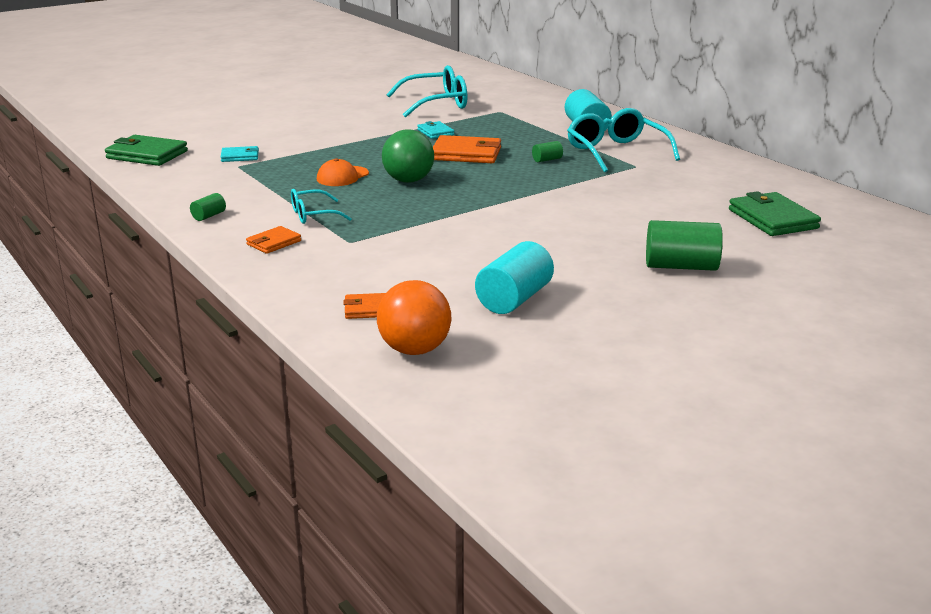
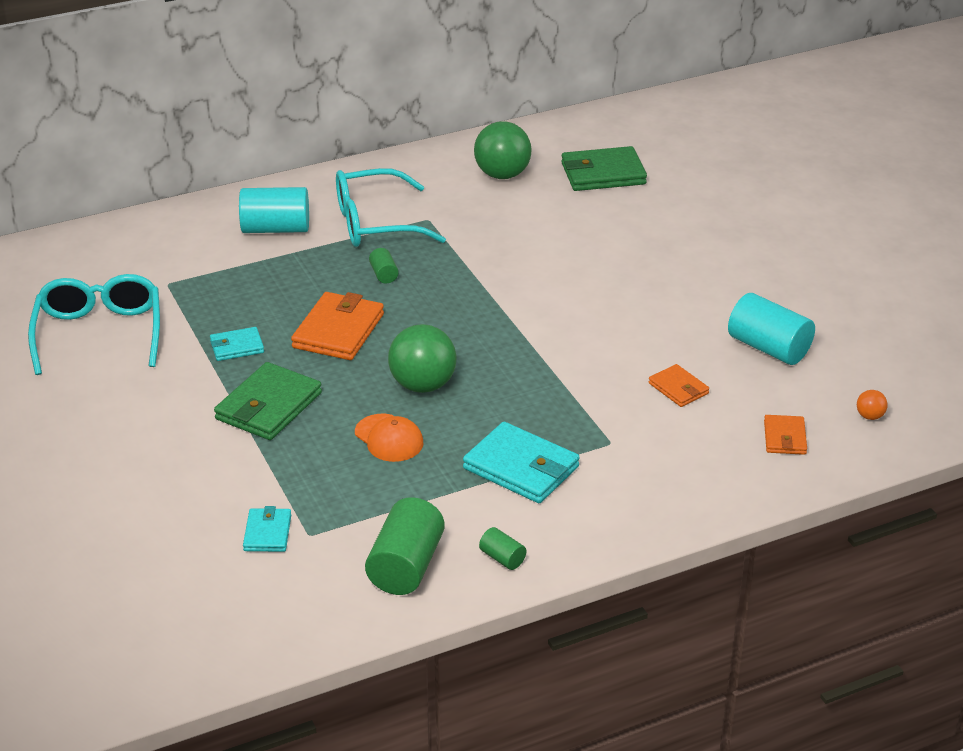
camera: 80 degrees left, 10 degrees up
(147, 155) = (217, 635): green wallet -> green wallet (269, 406)
(274, 243) = (603, 501): orange wallet -> orange wallet (678, 388)
(313, 215) = (521, 467): turquoise glasses -> turquoise wallet
(414, 350) = (869, 416): orange ball -> orange ball, size x0.44
(681, 266) = (706, 245): green cylinder -> green cylinder (406, 566)
(730, 184) = (502, 175): none -> green ball

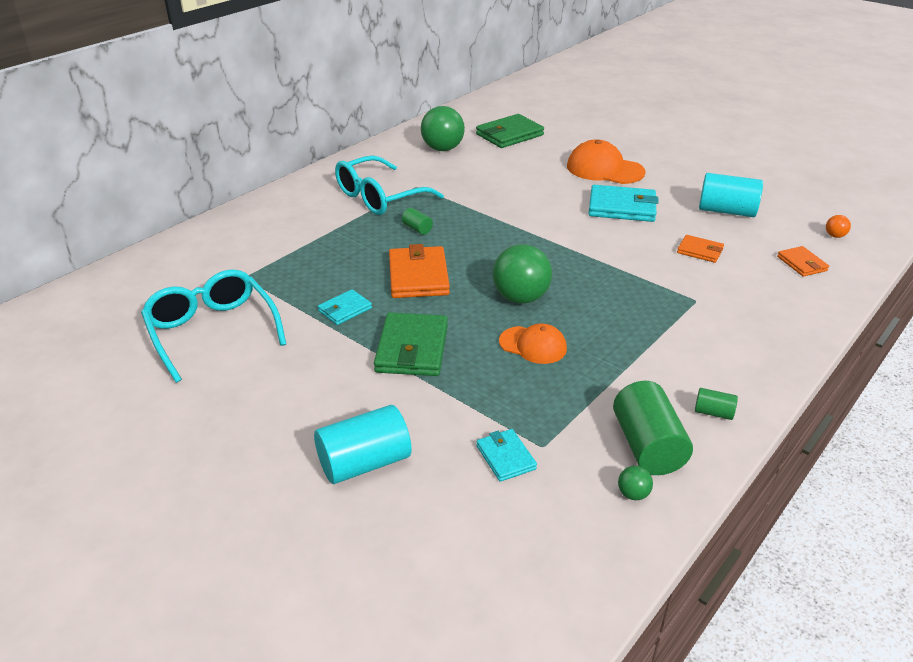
camera: 25 degrees left, 0 degrees up
(276, 229) = (304, 217): turquoise cylinder -> turquoise cylinder (364, 463)
(351, 601) = (633, 494): none -> green ball
(521, 467) = (653, 337): turquoise wallet -> turquoise wallet (622, 207)
(675, 252) = (604, 169): none -> orange cap

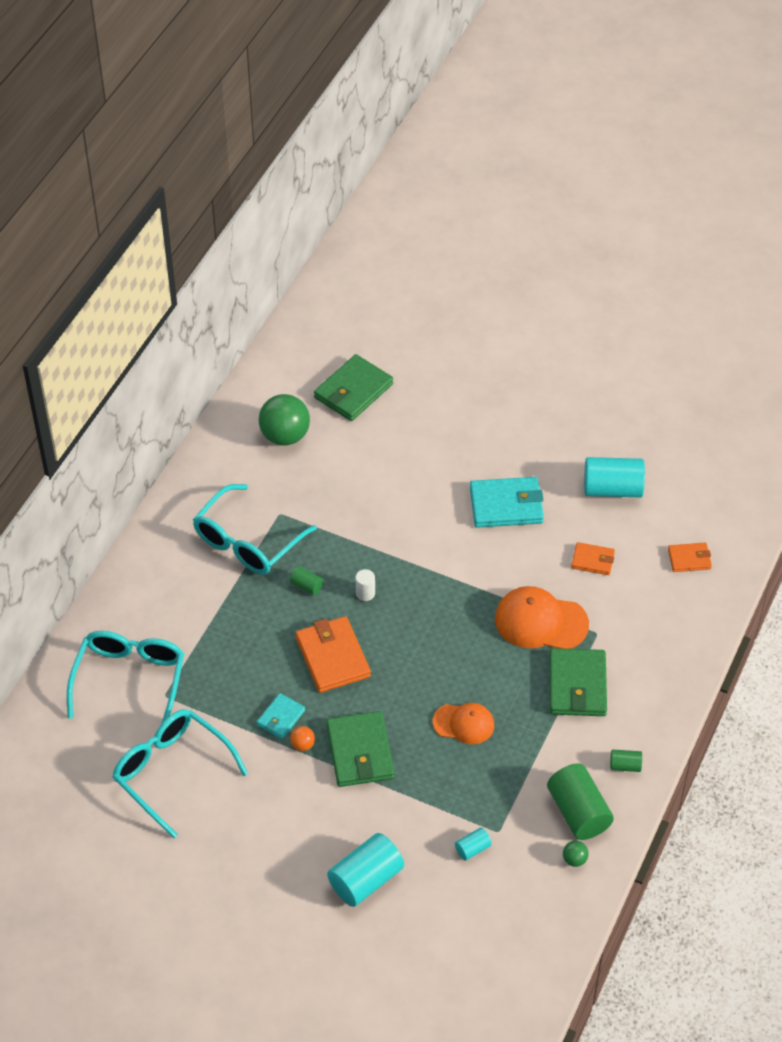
camera: 15 degrees left, 15 degrees up
(220, 262) = (130, 680): none -> turquoise glasses
(469, 241) = (365, 593): none -> white cylinder
(506, 457) = (472, 849): turquoise wallet -> turquoise cylinder
(520, 298) = (437, 666): green ball -> none
(604, 169) = (475, 439): orange cap -> orange cap (540, 622)
(667, 335) = (577, 685): none -> green wallet
(802, 264) = (689, 559): orange wallet -> orange wallet turned 60 degrees counterclockwise
(834, 236) = (719, 508): orange ball -> orange ball (302, 745)

